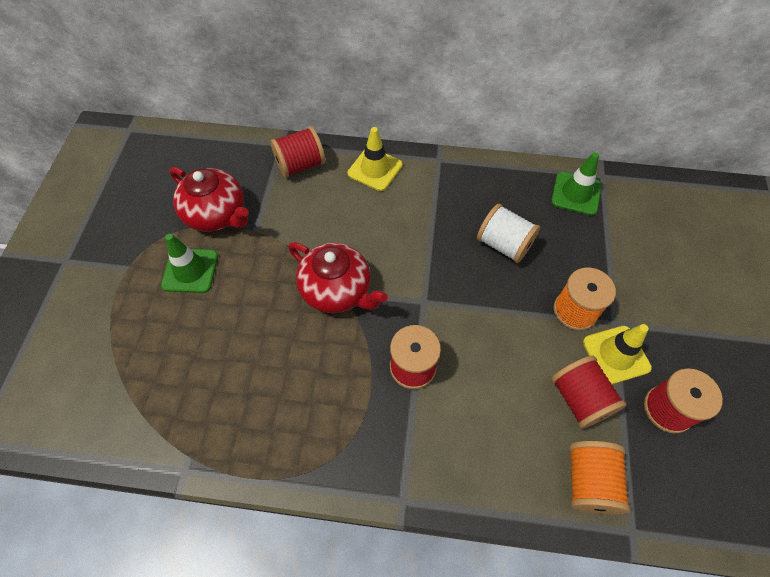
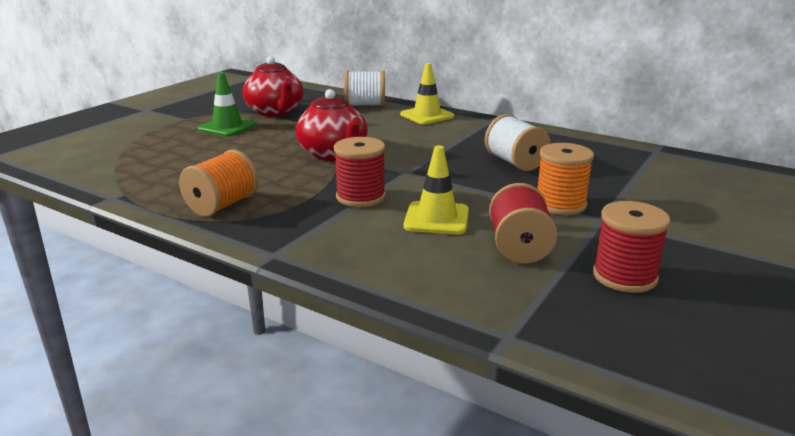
camera: 25 degrees right, 35 degrees down
(300, 165) = (365, 105): red spool -> white spool
(576, 194) = (617, 154): green traffic cone -> none
(589, 482) = (483, 293): orange spool -> orange spool (222, 205)
(616, 355) = (586, 234): yellow traffic cone -> yellow traffic cone (436, 218)

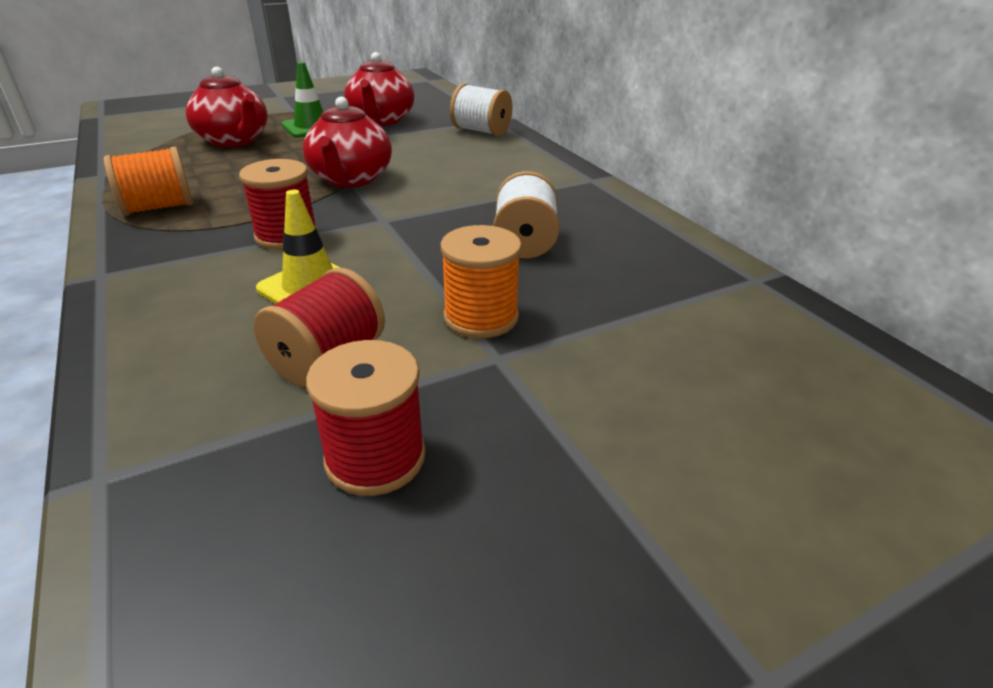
camera: 30 degrees right, 10 degrees up
(180, 149) = (234, 140): none -> red teapot
(427, 115) = (526, 157): yellow traffic cone -> none

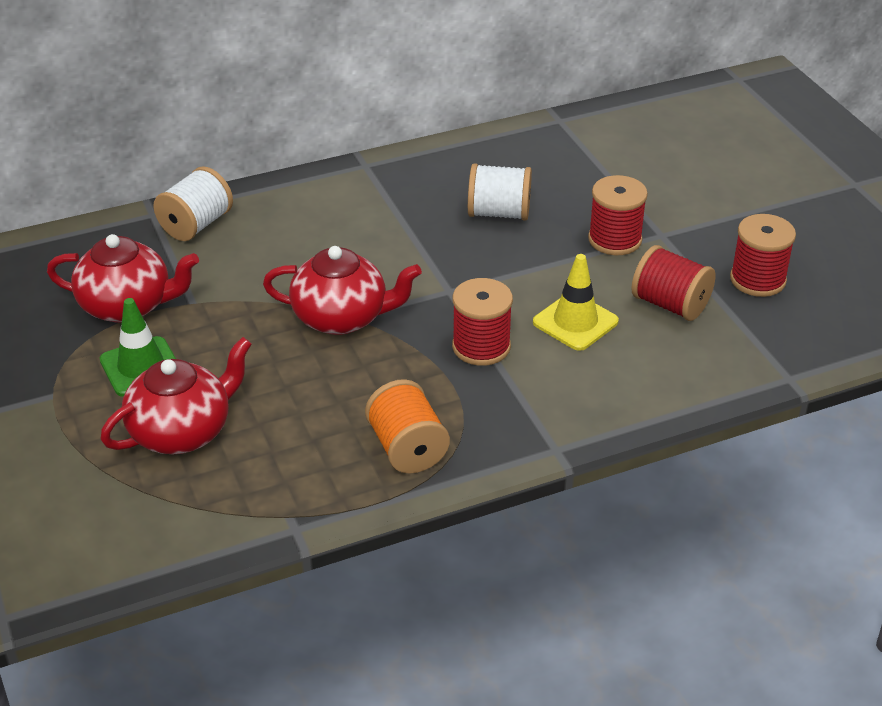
camera: 85 degrees left, 5 degrees up
(481, 317) = (615, 239): orange spool -> red spool

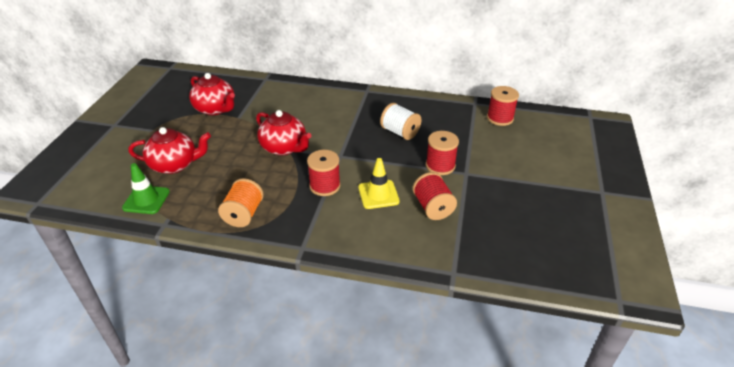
camera: 35 degrees right, 0 degrees up
(141, 367) = (192, 133): green traffic cone -> green traffic cone (146, 200)
(196, 225) = (275, 89): white spool -> none
(757, 280) = (492, 216): red spool -> red spool (500, 118)

